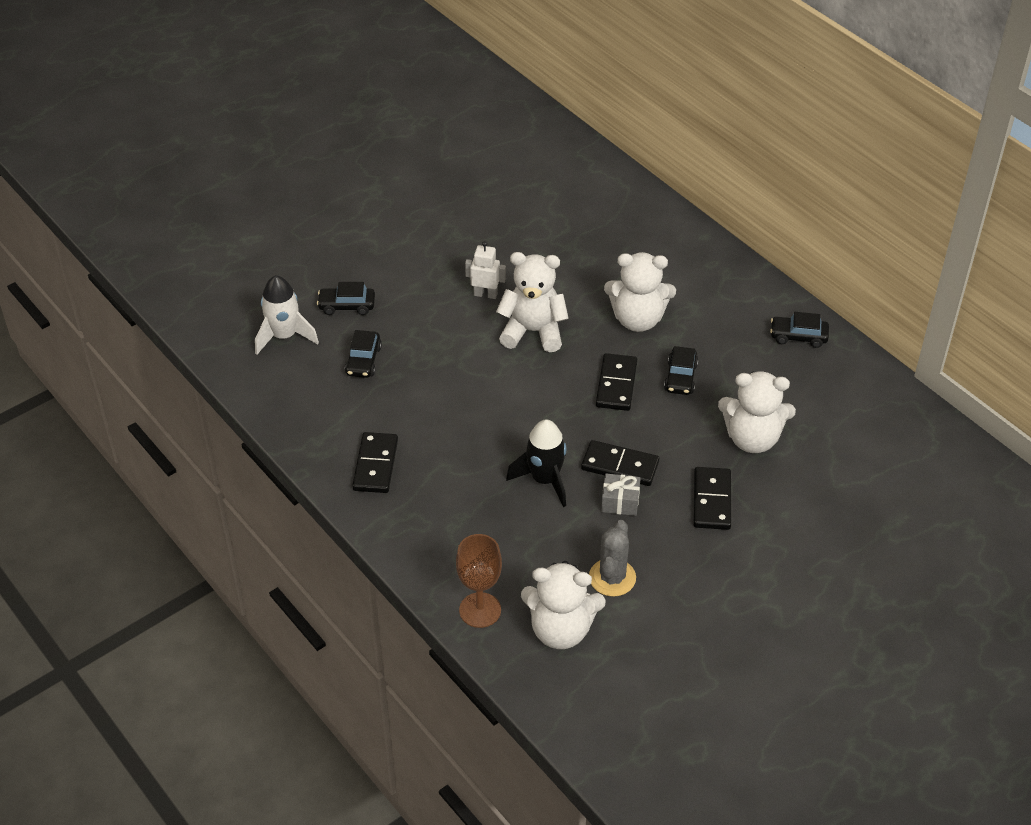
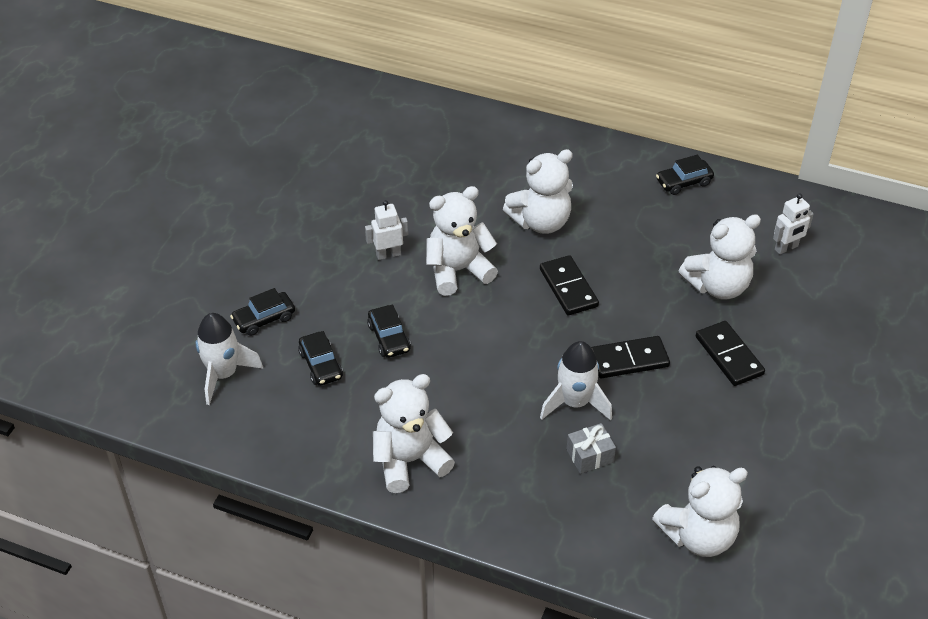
camera: 30 degrees left, 0 degrees up
(375, 465) = (410, 461): black domino -> white teddy bear
(480, 610) = (614, 554): brown goblet -> none
(545, 480) = (575, 403): black rocket -> white rocket
(612, 578) = (703, 465): grey cactus -> none
(620, 502) = (655, 393): grey gift -> grey gift (590, 456)
(680, 377) = (617, 258): black car -> black car (389, 338)
(846, 433) = (786, 248): none -> white robot

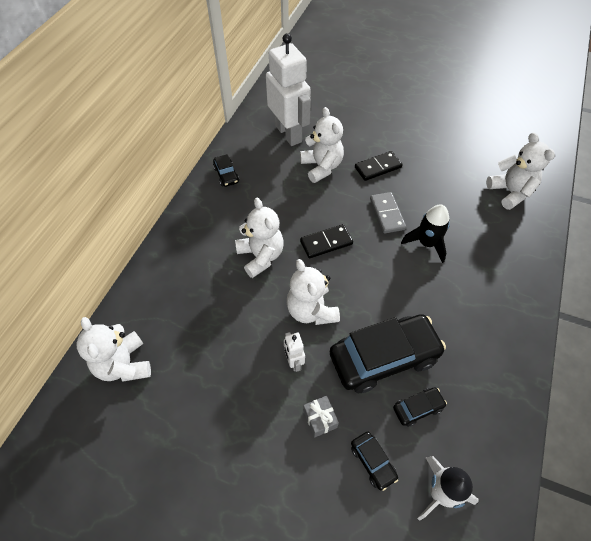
camera: 90 degrees left, 10 degrees up
(389, 338) = (384, 358): black car -> black car, size x2.25
(410, 461) = (495, 340): white teddy bear -> white teddy bear (124, 364)
(575, 403) = (426, 243): white rocket -> black rocket
(590, 456) = (467, 238): grey gift -> grey gift (320, 419)
(629, 360) = (387, 214): black domino -> grey domino
(786, 248) = (289, 134): white robot -> white robot, size x2.37

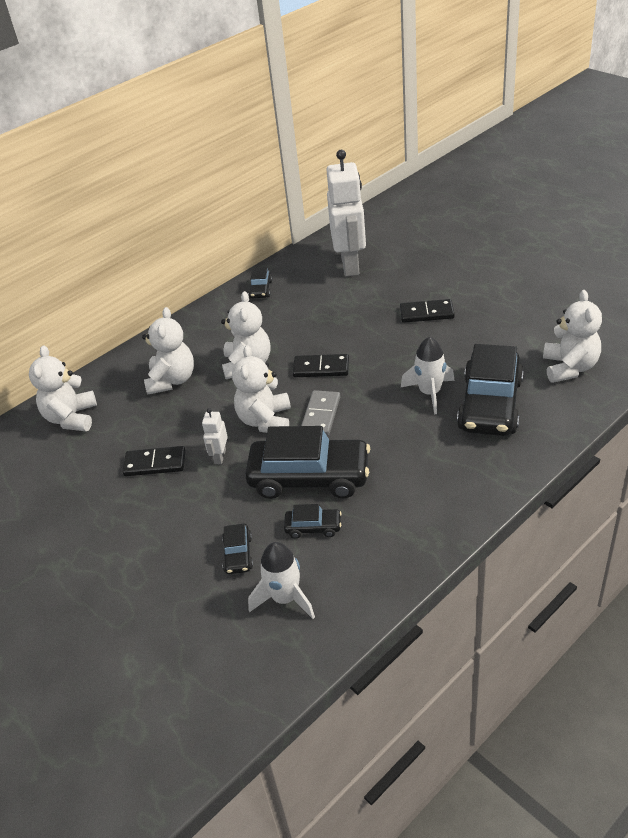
camera: 30 degrees right, 15 degrees down
(238, 389) = (155, 463): none -> black domino
(320, 419) = (212, 507): grey gift -> none
(321, 167) = (364, 301): white teddy bear -> white teddy bear (172, 380)
(387, 214) = (405, 357): grey domino -> grey domino (321, 415)
(426, 243) = (430, 393): black rocket -> white rocket
(477, 242) = (490, 405): none -> black car

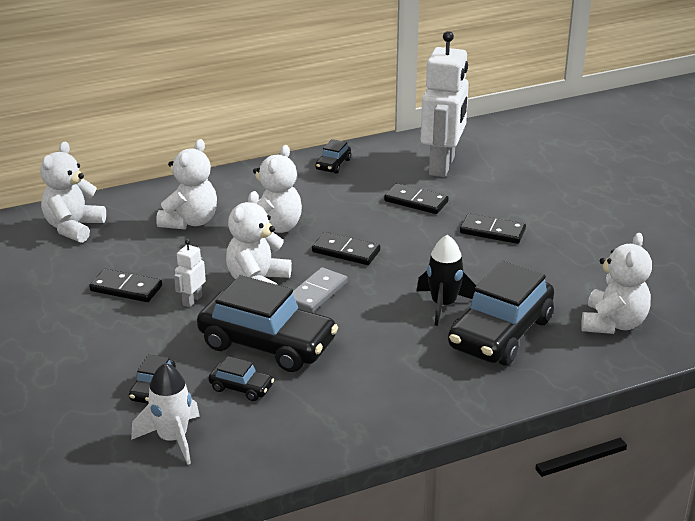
camera: 15 degrees right, 10 degrees down
(349, 304) = (416, 201): none -> black domino
(430, 393) = (443, 305): white rocket -> black rocket

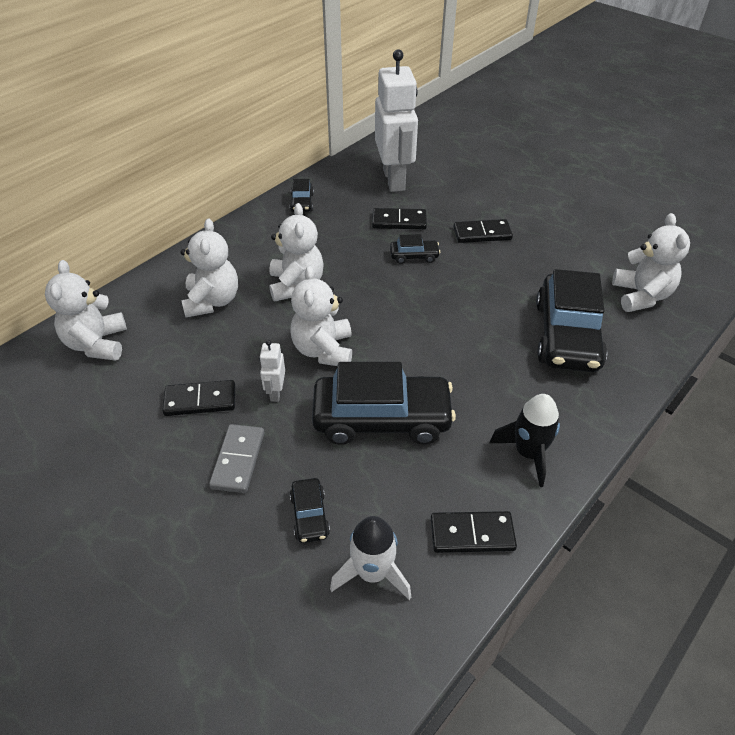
camera: 25 degrees left, 15 degrees up
(241, 388) = (394, 480): black car -> black car (414, 256)
(316, 293) = (385, 344): grey domino -> grey domino (238, 460)
(346, 251) = (378, 291): black domino -> black domino (472, 534)
(443, 305) = (500, 321): black rocket -> black rocket (528, 453)

